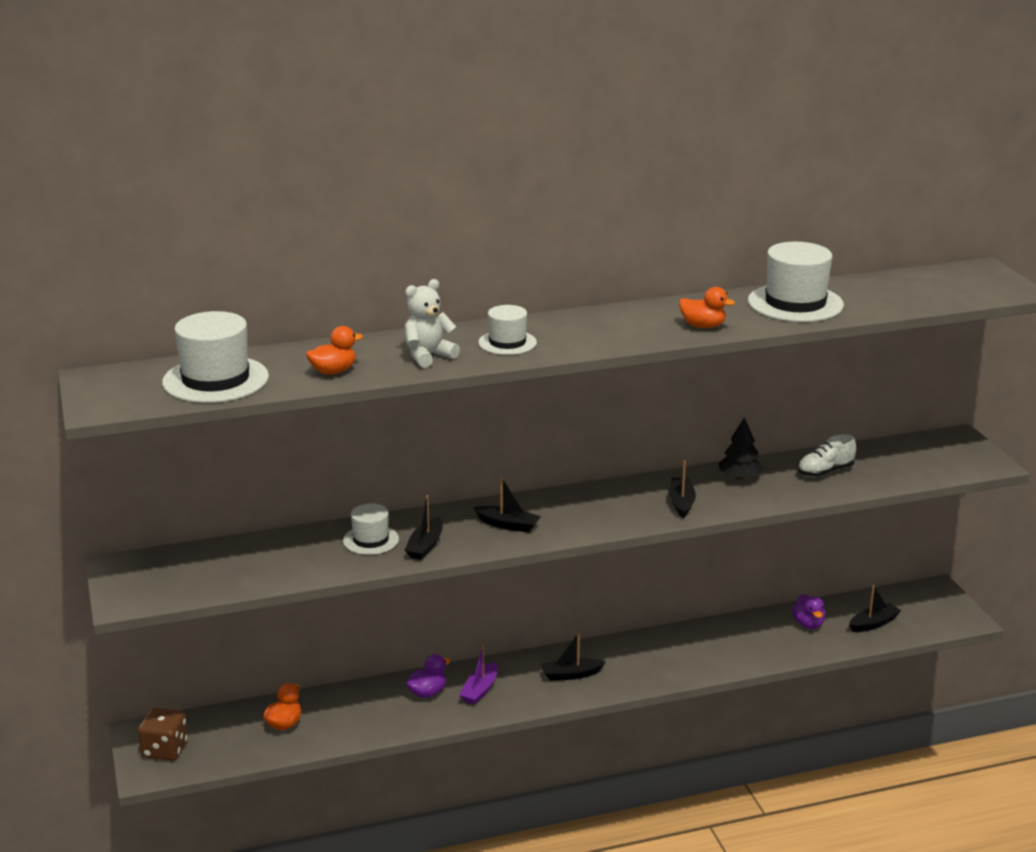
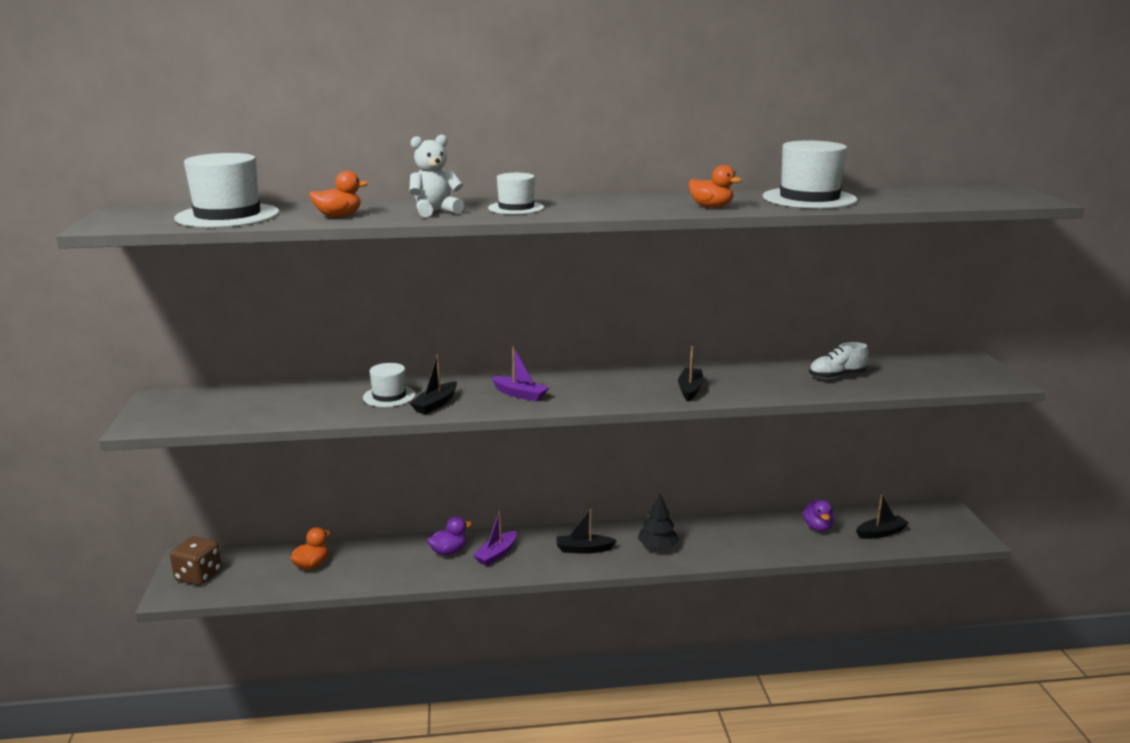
camera: 10 degrees right, 5 degrees down
(508, 525) = (520, 394): black boat -> purple boat
(739, 477) = (752, 375): black tree -> black tree (657, 547)

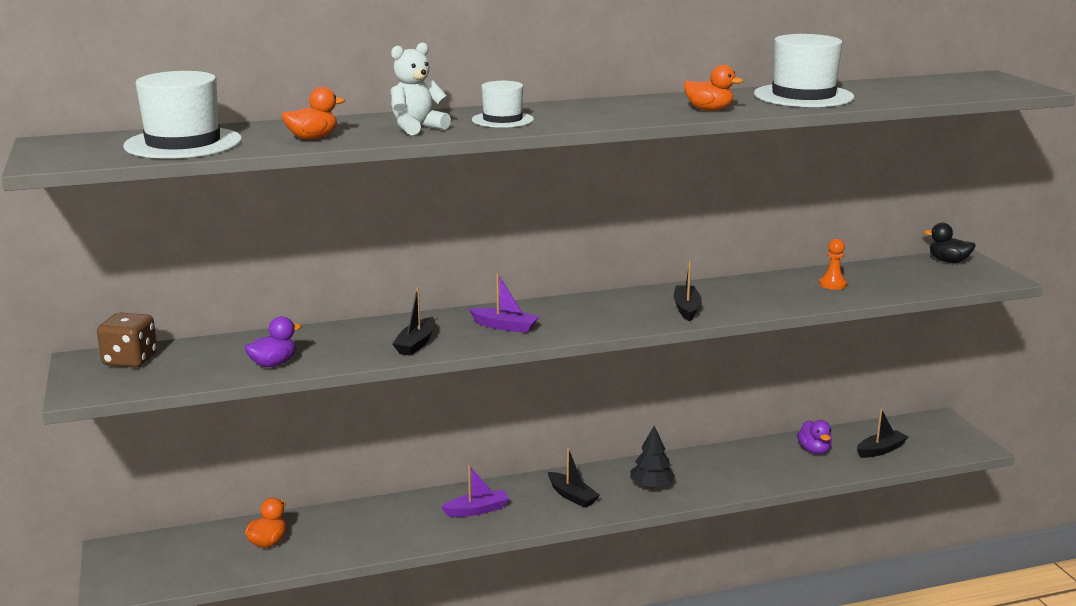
camera: 10 degrees left, 0 degrees up
(198, 576) = (137, 567): brown dice -> brown dice (130, 360)
(389, 396) = (358, 339): white hat -> none
(449, 551) = (422, 512): purple duck -> purple duck (273, 364)
(496, 554) = (477, 510): purple boat -> purple boat turned 135 degrees counterclockwise
(583, 549) = (572, 496): black boat -> black boat turned 120 degrees counterclockwise
(836, 376) = (832, 284): white shoe -> orange pawn
(957, 362) = (948, 261): none -> black duck

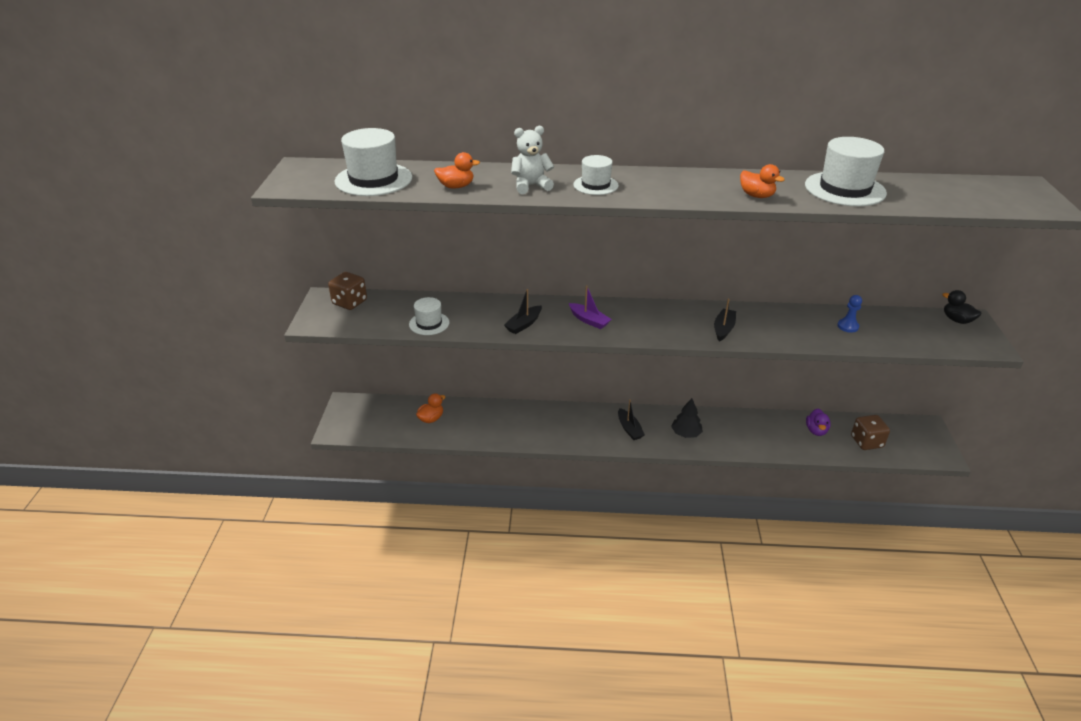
camera: 20 degrees right, 15 degrees up
(273, 364) = (429, 323): purple duck -> white hat
(477, 510) = (564, 425): purple boat -> none
(832, 284) = (847, 326): orange pawn -> blue pawn
(880, 450) = (866, 442): black boat -> brown dice

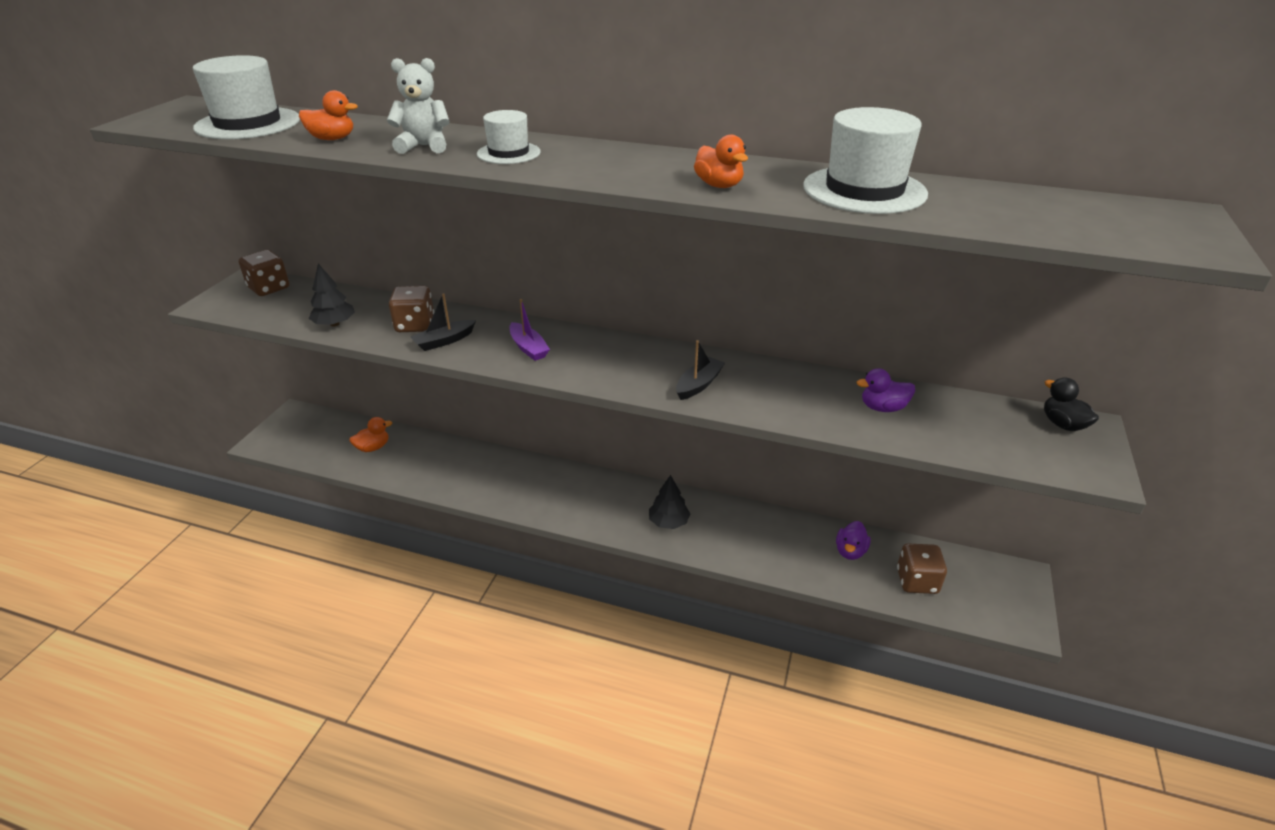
camera: 15 degrees right, 0 degrees up
(429, 323) = (334, 324): white hat -> black tree
(492, 315) = (415, 325): none -> brown dice
(629, 429) = (599, 502): black boat -> none
(847, 326) = (883, 408): blue pawn -> purple duck

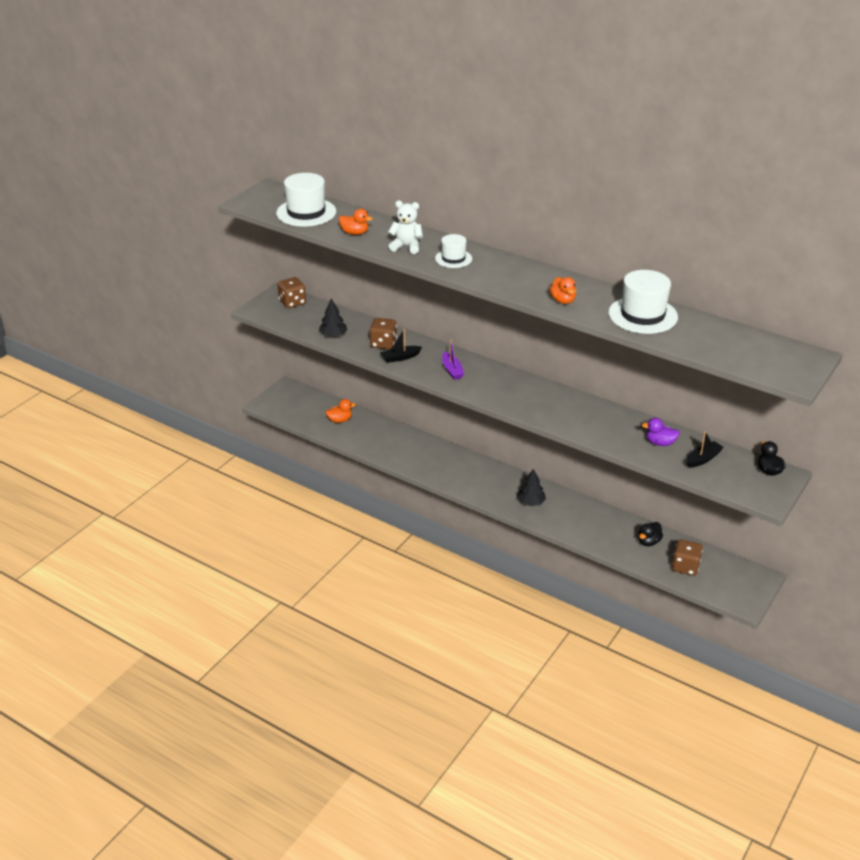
camera: 15 degrees right, 0 degrees up
(699, 384) = (551, 411): black boat -> black boat (703, 459)
(850, 551) = (648, 542): purple duck -> black duck

